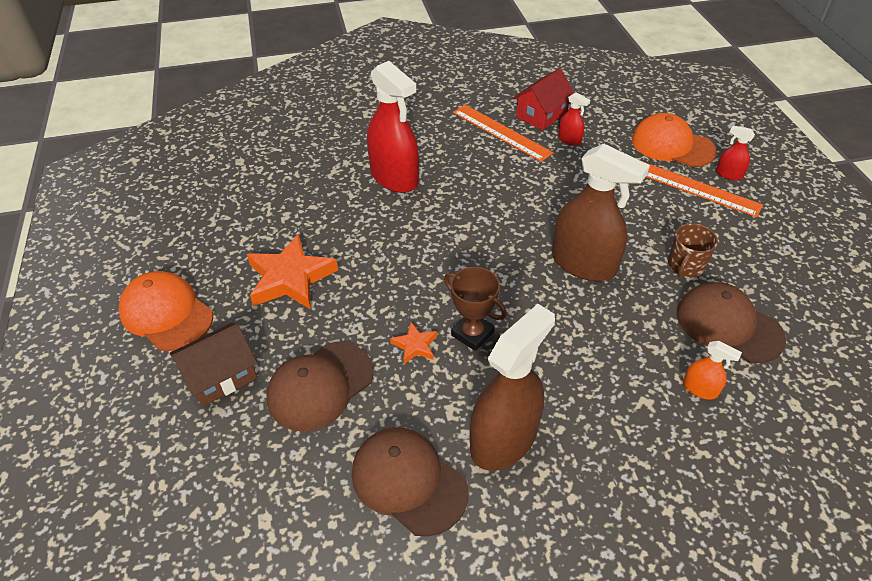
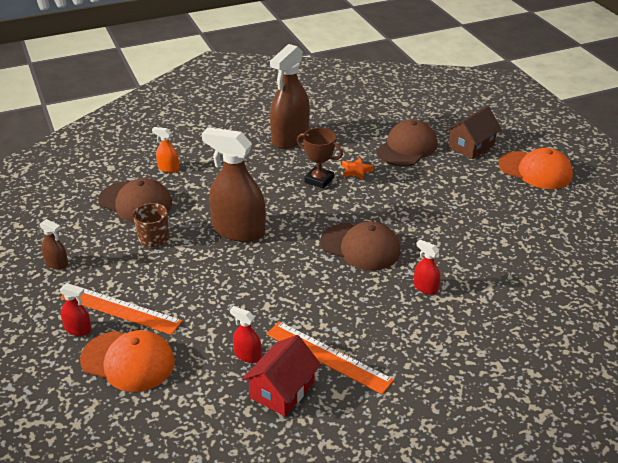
camera: 170 degrees right, 10 degrees down
(290, 278) = (466, 198): orange star -> none
(394, 177) = (425, 288): red spray bottle -> red spray bottle, size x0.45
(408, 481) = (338, 120): brown cap -> brown cap (360, 247)
(788, 244) = (57, 264): none -> brown spray bottle

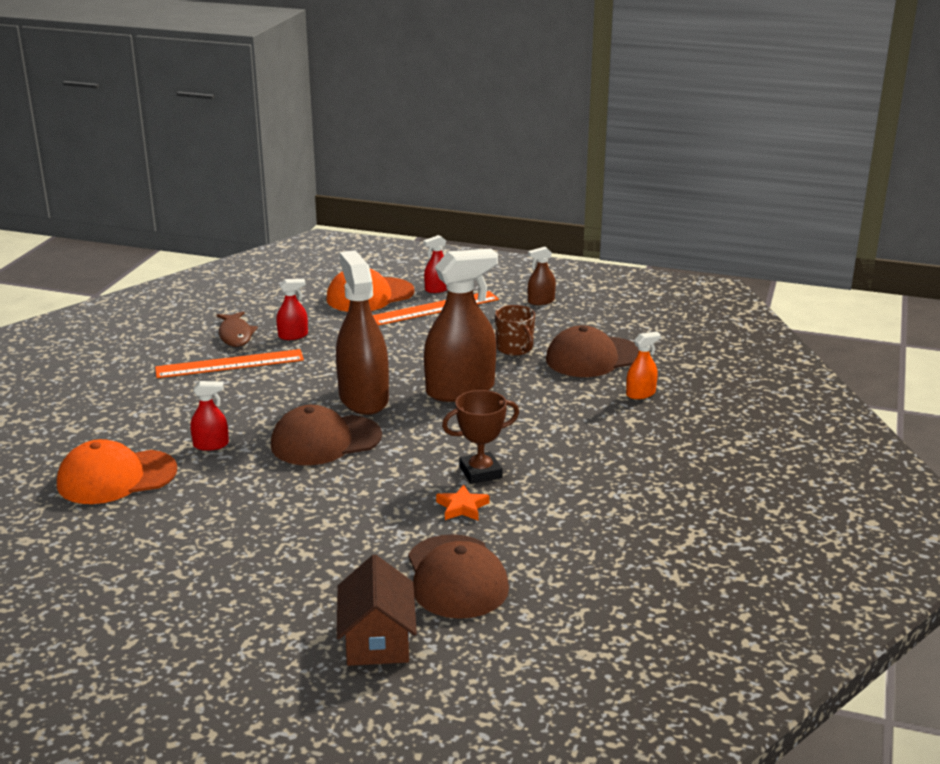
camera: 130 degrees right, 10 degrees down
(282, 390) = (235, 335): red house -> brown fish
(290, 138) = (609, 496): brown spray bottle -> brown spray bottle (363, 399)
(535, 170) = (236, 659): orange cap -> orange cap (116, 477)

